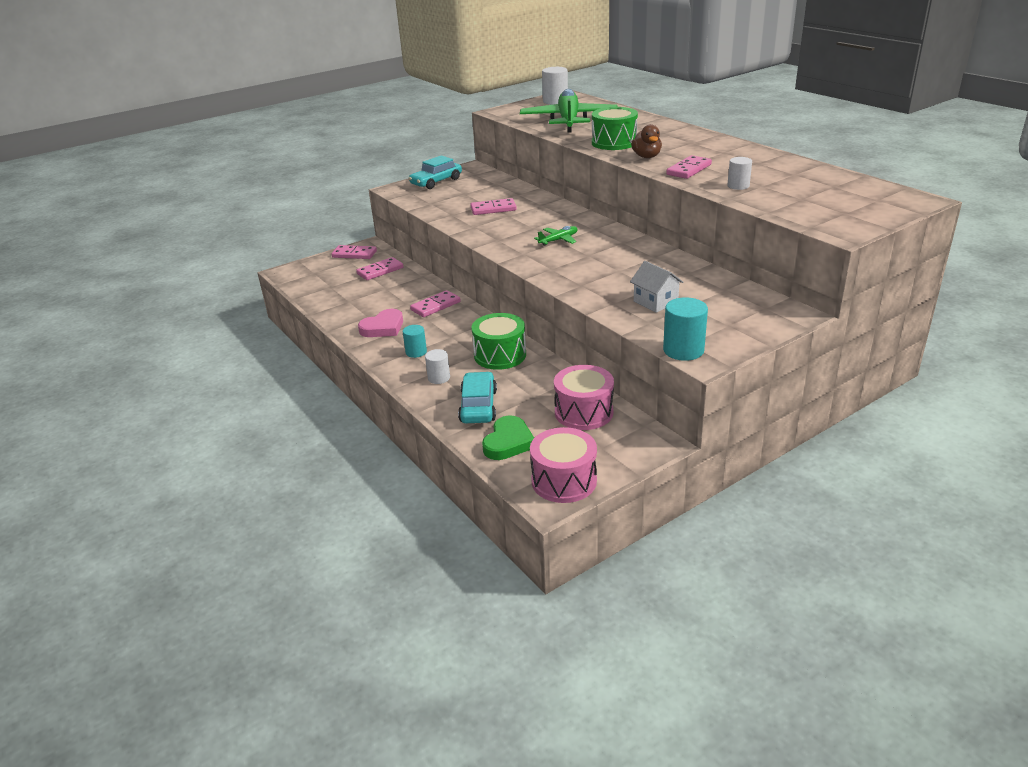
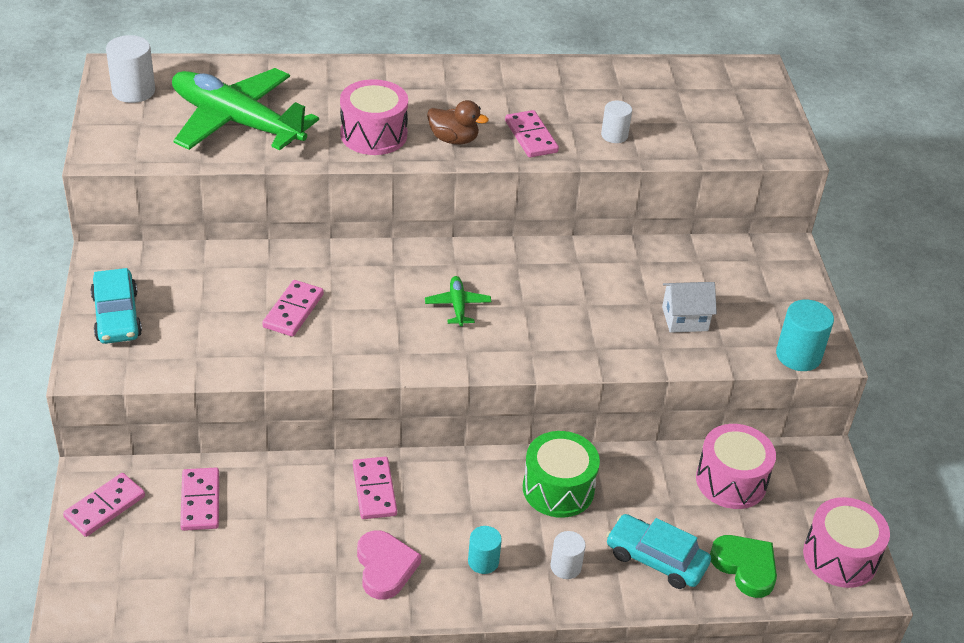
camera: 65 degrees left, 10 degrees up
(614, 142) = (373, 134): green drum -> pink drum

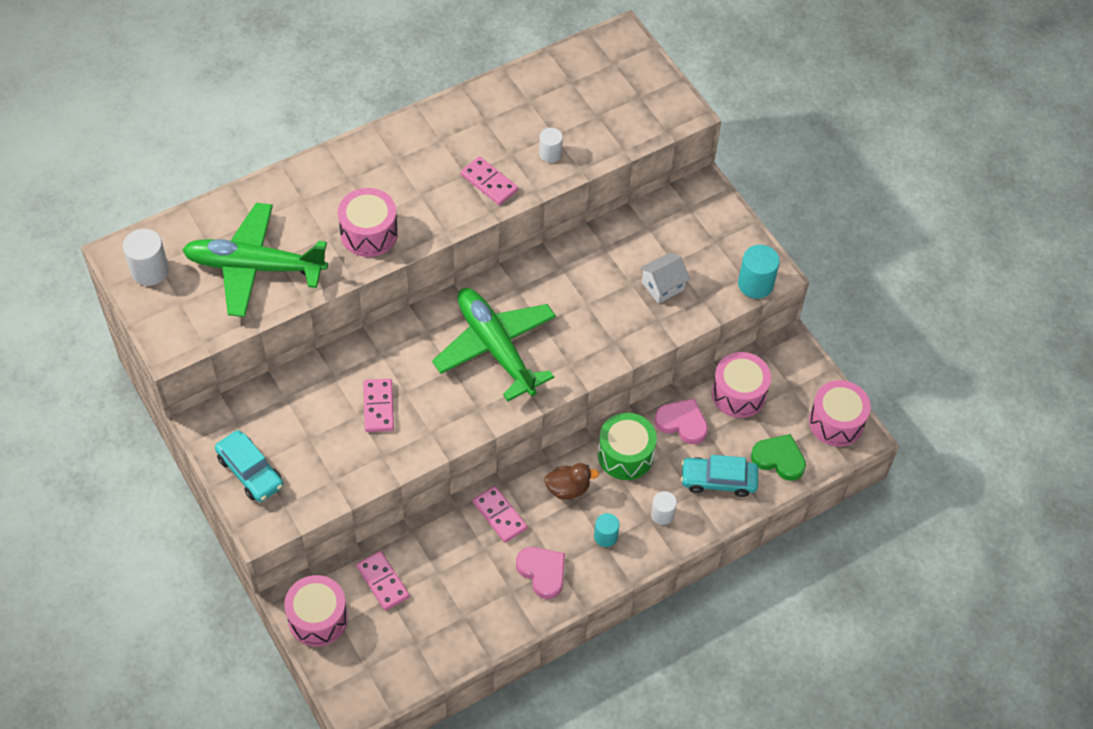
camera: 25 degrees left, 15 degrees up
(105, 507) = (318, 618): pink domino -> pink drum
(454, 139) = (432, 211): brown duck -> brown duck (568, 489)
(457, 305) = (495, 347): green plane -> green plane, size x2.45
(645, 484) = (682, 423): none -> pink heart

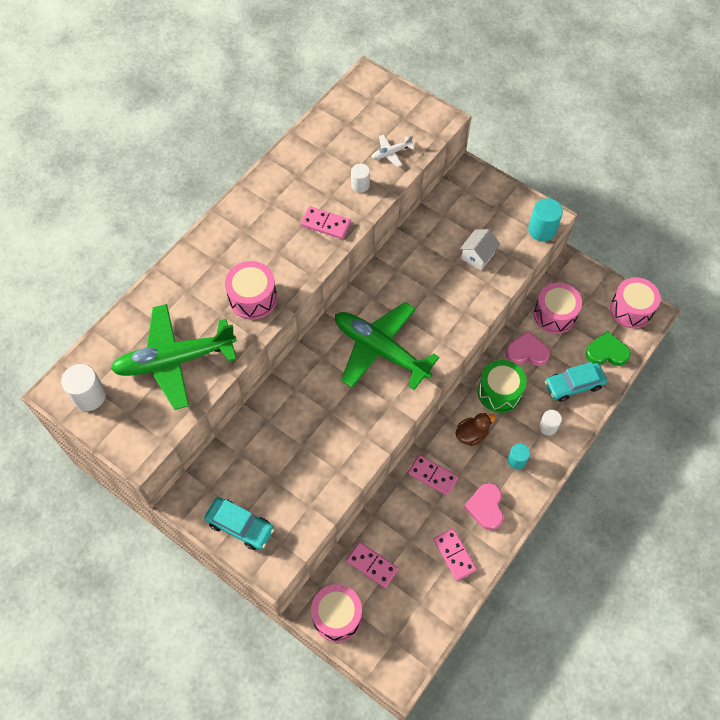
camera: 20 degrees left, 5 degrees up
(378, 407) = (315, 432): pink domino -> pink domino (454, 555)
(542, 572) = (485, 507): pink heart -> pink heart turned 120 degrees counterclockwise
(604, 130) = (391, 153): none -> white plane

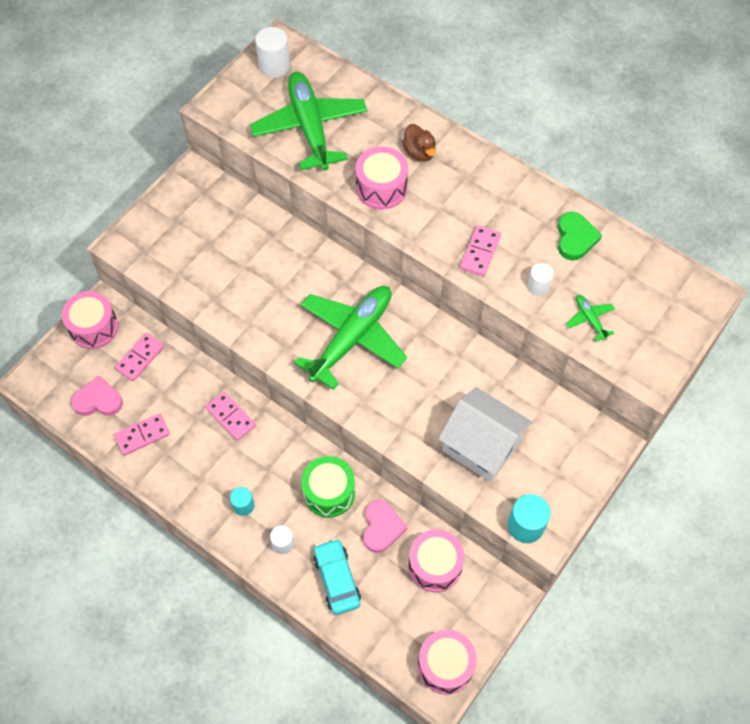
camera: 90 degrees right, 0 degrees up
(240, 526) = (163, 218): turquoise car -> none
(391, 153) = (589, 319): white plane -> green plane
(432, 476) = (231, 417): pink domino -> pink domino turned 75 degrees counterclockwise
(471, 434) = (277, 459): brown duck -> brown duck (419, 152)
(477, 256) = (481, 446): white house -> white house, size x1.86
(485, 507) = (191, 469): pink heart -> pink heart (98, 400)
(606, 352) = (382, 625): green heart -> green heart (575, 238)

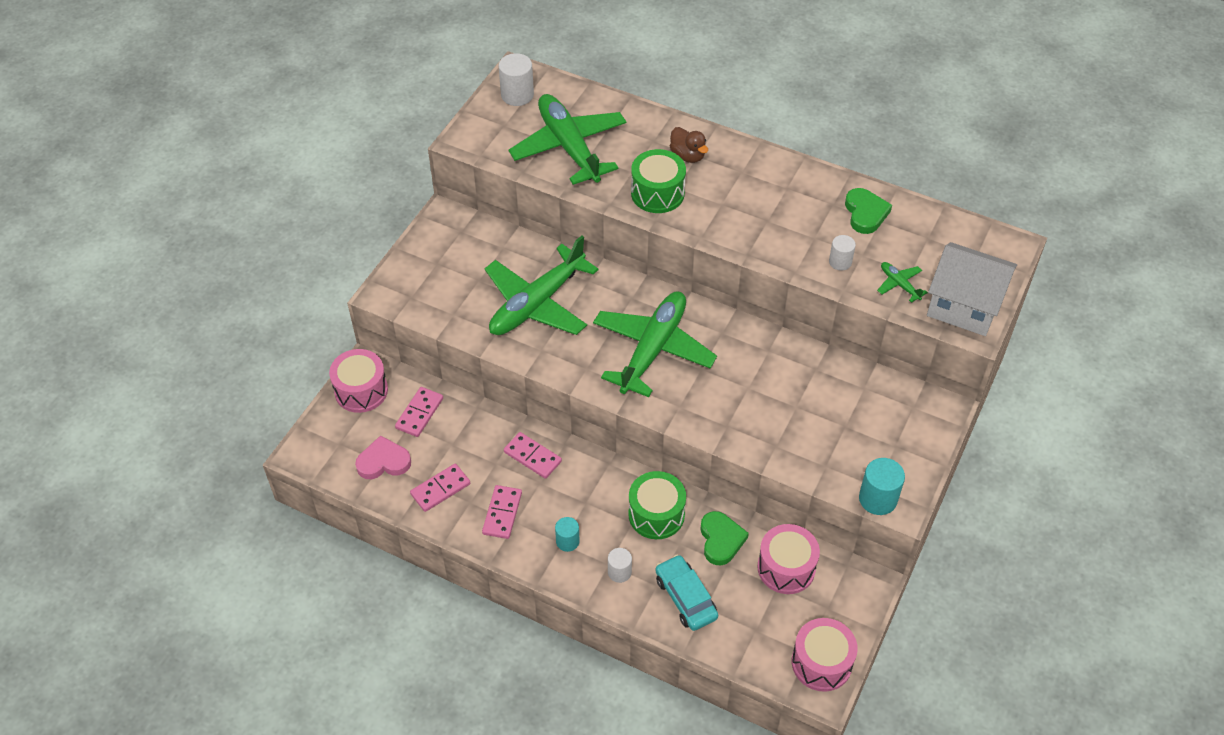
camera: 10 degrees left, 10 degrees down
(256, 275) = (536, 304): none -> green plane
(381, 188) = (657, 193): pink drum -> green drum
(382, 527) = (721, 540): pink heart -> green heart
(480, 252) = (773, 238): pink domino -> pink domino (502, 513)
(481, 446) = (813, 431): white house -> white house (964, 306)

